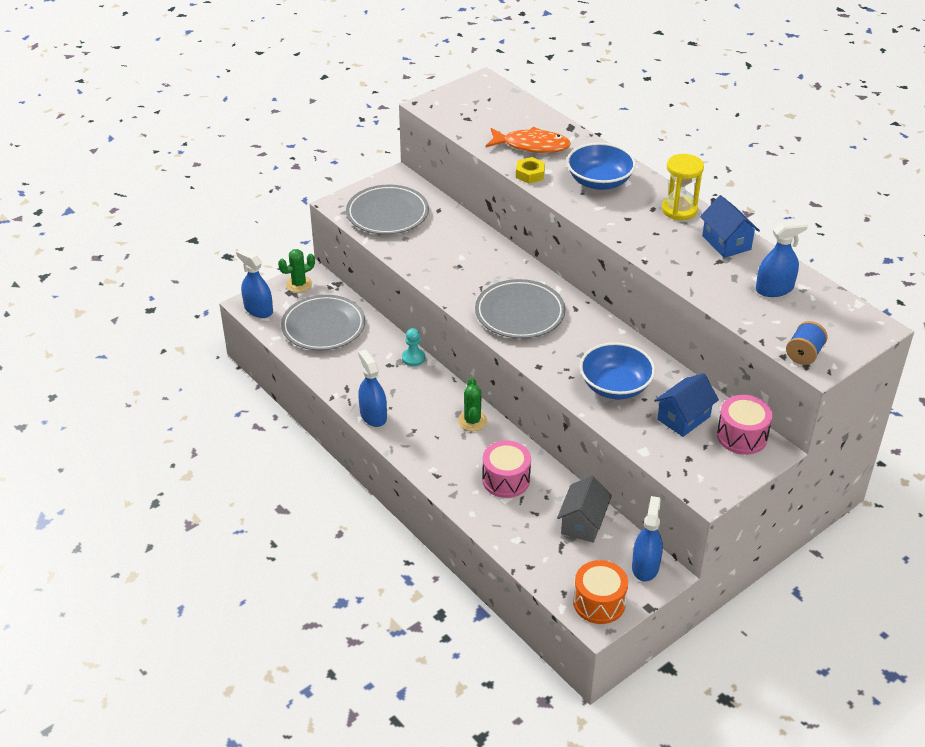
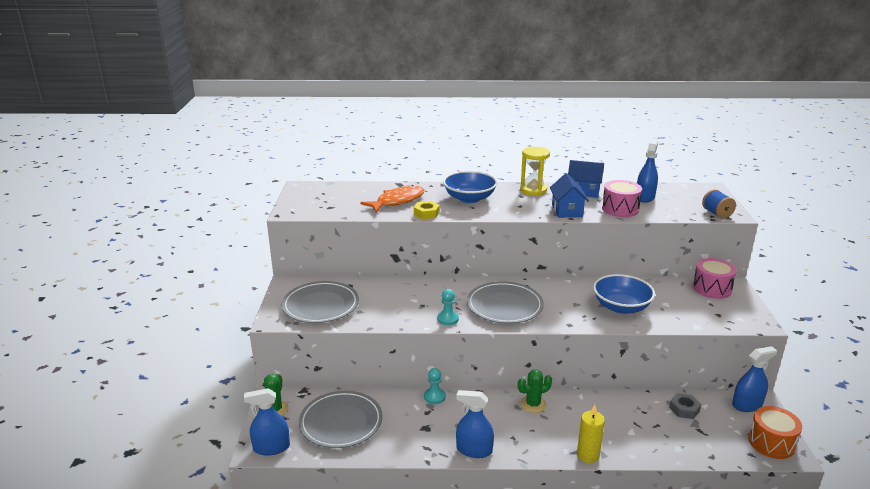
camera: 50 degrees left, 15 degrees down
(441, 485) = (588, 455): none -> yellow candle
(455, 291) = (448, 319): none -> turquoise pawn
(472, 421) = (533, 404): green cactus -> green cactus turned 60 degrees counterclockwise
(506, 480) = (610, 421): pink drum -> pink drum (620, 209)
(583, 523) = (684, 409): grey house -> grey nut
(645, 566) = (747, 405): blue spray bottle -> blue spray bottle turned 105 degrees clockwise
(683, 418) = (676, 298): blue house -> blue house (567, 210)

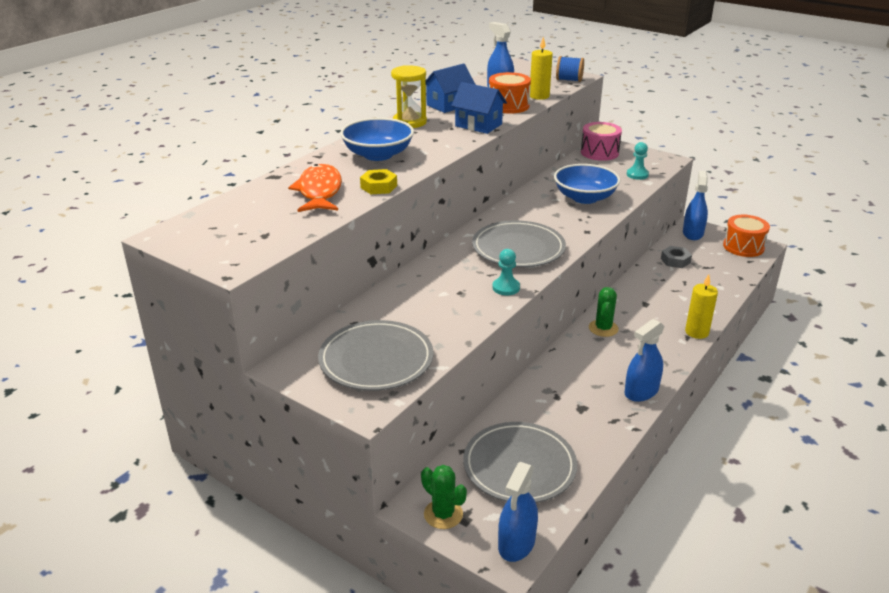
camera: 55 degrees left, 5 degrees up
(434, 397) = (536, 381): turquoise pawn -> turquoise pawn (637, 175)
(620, 209) = (508, 106): pink drum -> orange drum
(660, 213) = (539, 96): none -> yellow candle

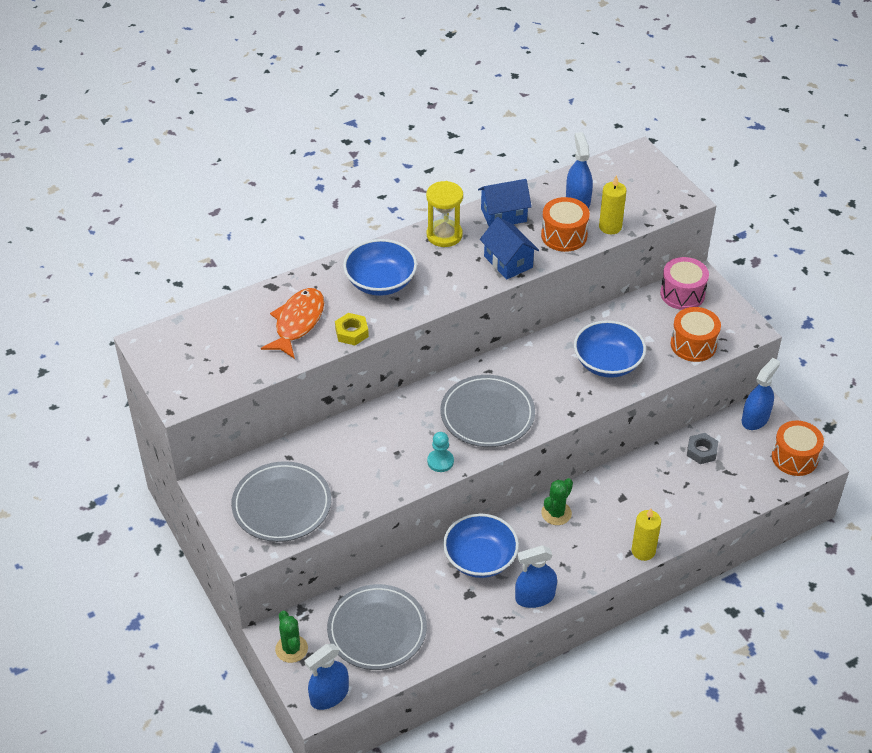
camera: 25 degrees right, 15 degrees up
(568, 379) = (480, 558): none -> blue bowl
(569, 80) = (668, 204): blue spool -> none
(637, 175) = (693, 344): turquoise pawn -> orange drum

